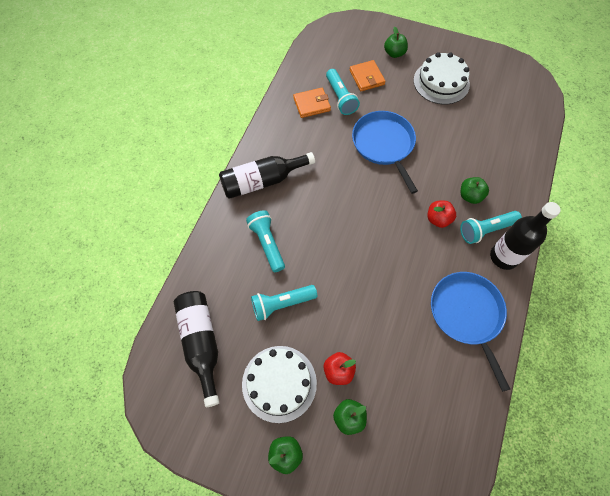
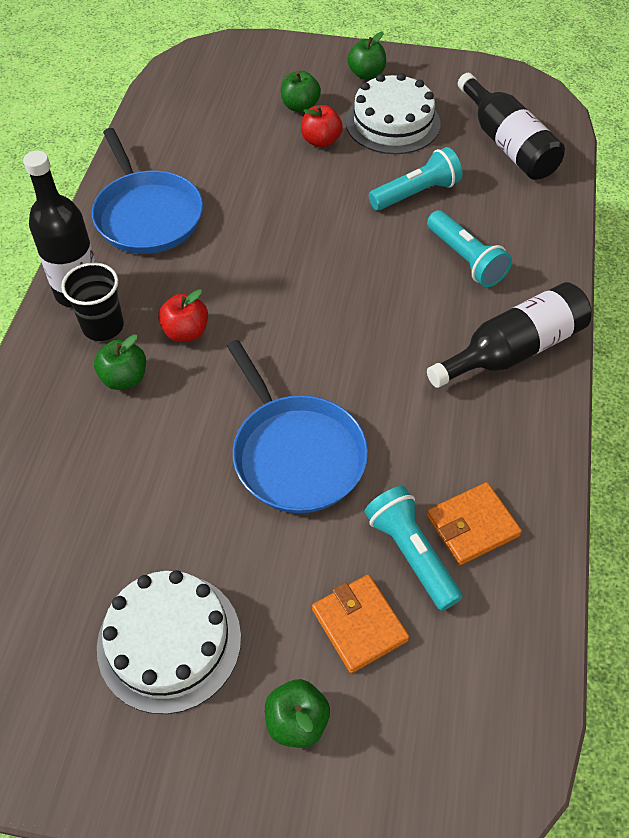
camera: 170 degrees right, 10 degrees down
(486, 230) = (103, 326): turquoise flashlight -> black cup

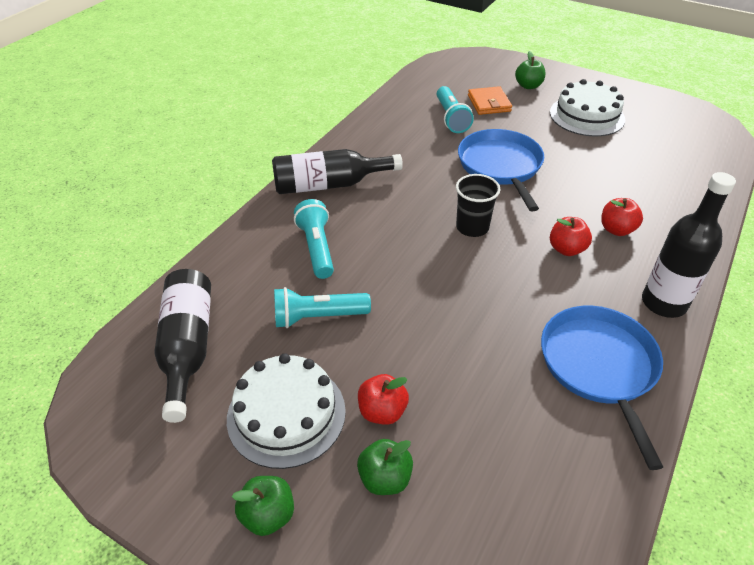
camera: 160 degrees left, 10 degrees down
(103, 326) = (637, 269): black cup -> black cup (472, 227)
(124, 378) = (616, 229): green apple -> red apple
(472, 526) = (413, 120): orange wallet -> none

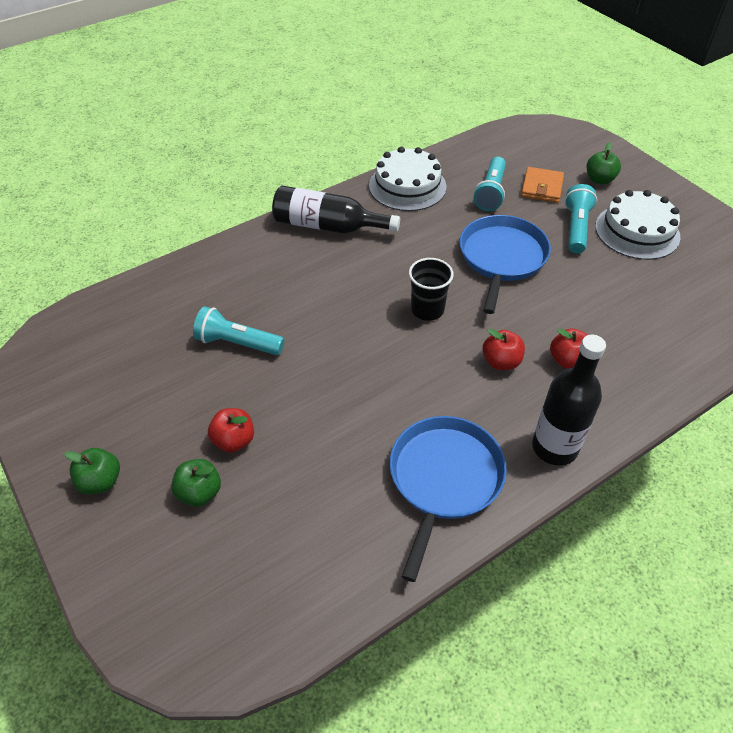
camera: 25 degrees right, 5 degrees up
(188, 347) = (125, 331): black bottle -> none
(286, 414) = (161, 412): white cake -> white cake (407, 186)
(316, 248) = (277, 282): turquoise flashlight -> turquoise flashlight (576, 228)

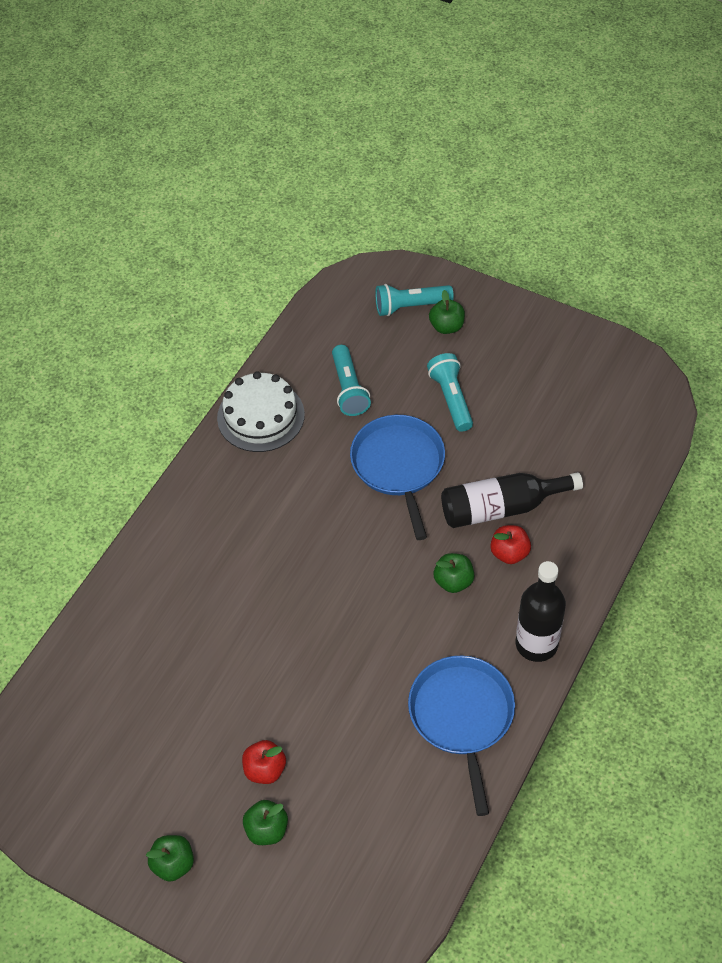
camera: 25 degrees left, 5 degrees up
(237, 343) = (204, 674): turquoise flashlight -> turquoise flashlight (410, 306)
(328, 226) = (209, 502): black bottle -> black bottle (501, 508)
(427, 310) = (360, 556): black cup -> none
(501, 362) = (453, 581): red apple -> green apple
(541, 187) = (395, 361): orange wallet -> none
(637, 231) = (509, 378): white cake -> none

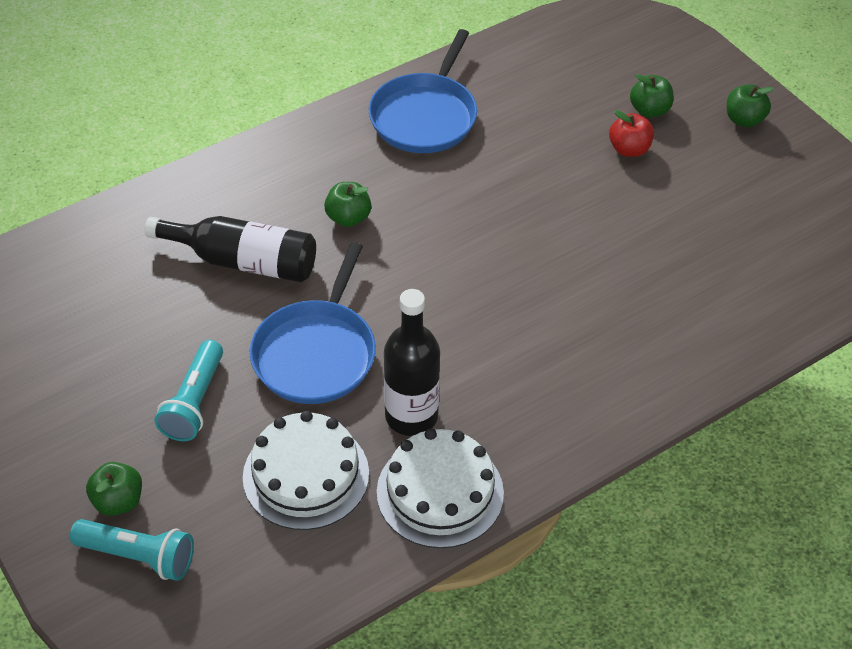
camera: 155 degrees left, 5 degrees down
(349, 389) = (306, 475): turquoise flashlight -> white cake
(509, 553) = (272, 218): red apple -> none
(536, 644) = (314, 138): black bottle -> black bottle (411, 416)

